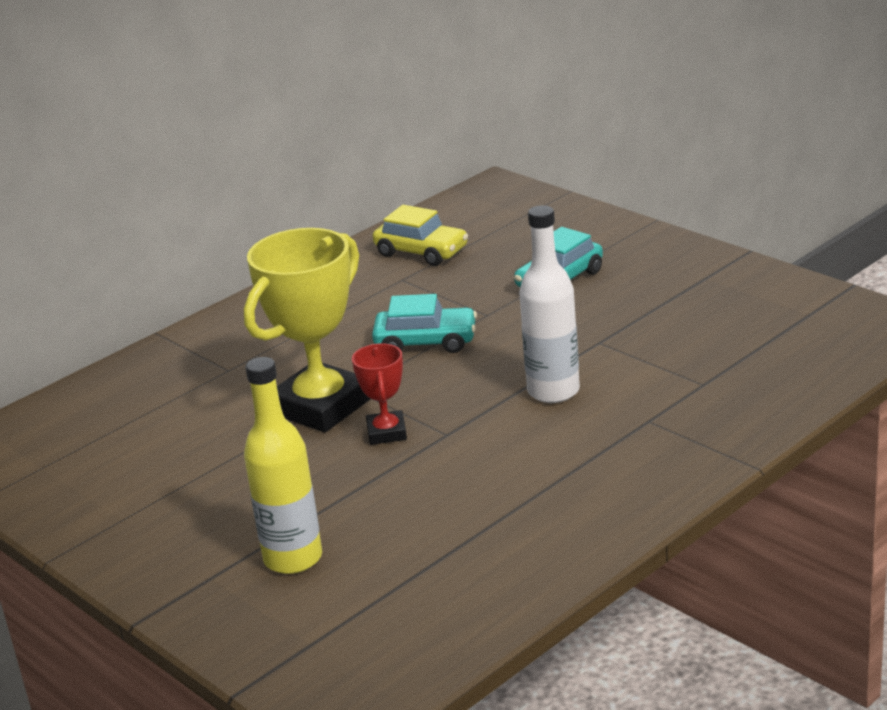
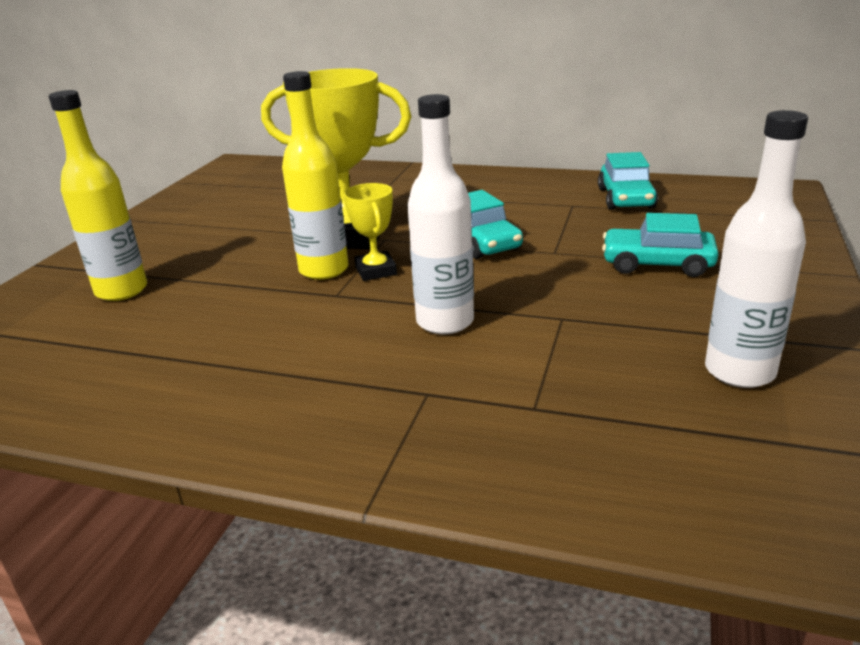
camera: 60 degrees right, 0 degrees up
(386, 432) = (324, 270): red trophy -> yellow bottle
(421, 252) = (626, 198): yellow car -> turquoise car
(421, 406) = (375, 271): none -> yellow trophy
(729, 302) = (739, 371): none -> white bottle

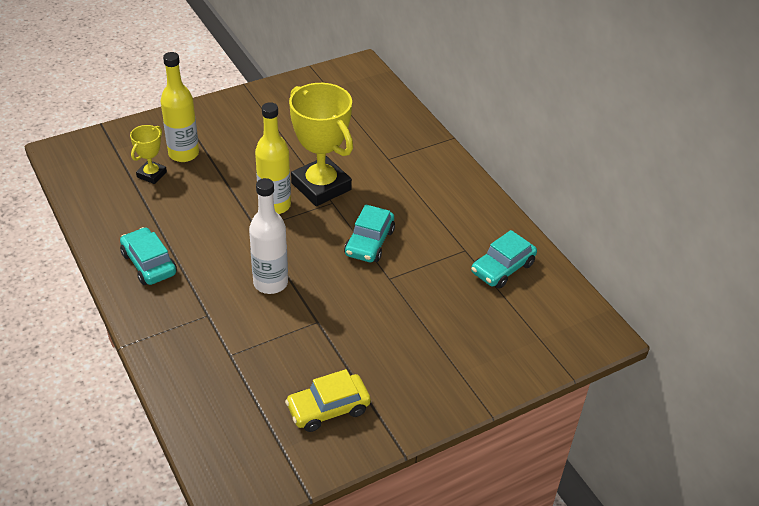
camera: 40 degrees right, 15 degrees up
(375, 271) = (294, 224): yellow trophy -> yellow trophy (151, 174)
(657, 264) = (418, 327): turquoise car -> turquoise car (149, 264)
(739, 371) = (328, 409): white bottle -> yellow car

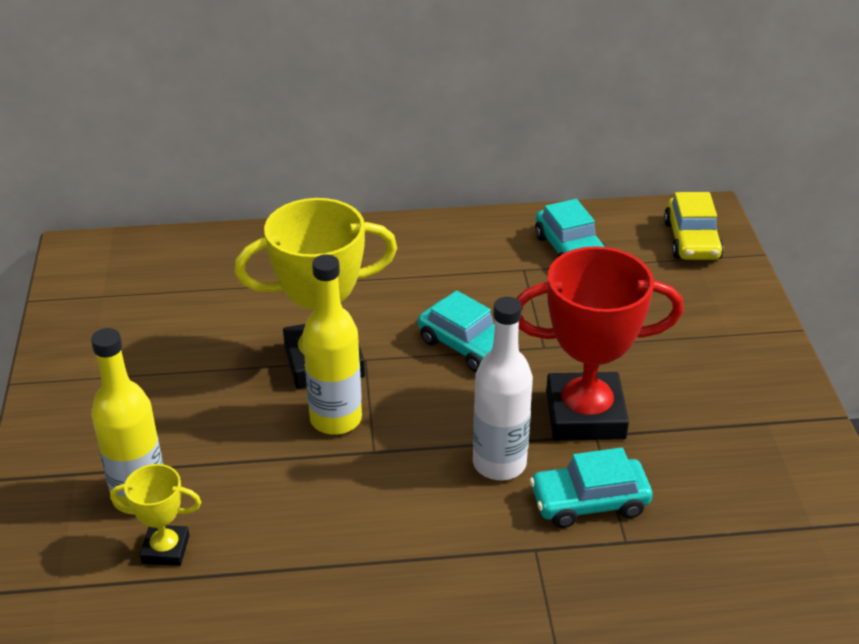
camera: 65 degrees left, 5 degrees down
(149, 264) = (387, 597): turquoise car -> turquoise car (589, 502)
(151, 174) = (165, 549): yellow trophy -> yellow trophy turned 45 degrees counterclockwise
(328, 409) = (755, 464): yellow car -> yellow car (691, 240)
(333, 312) = (585, 415): none -> red trophy

